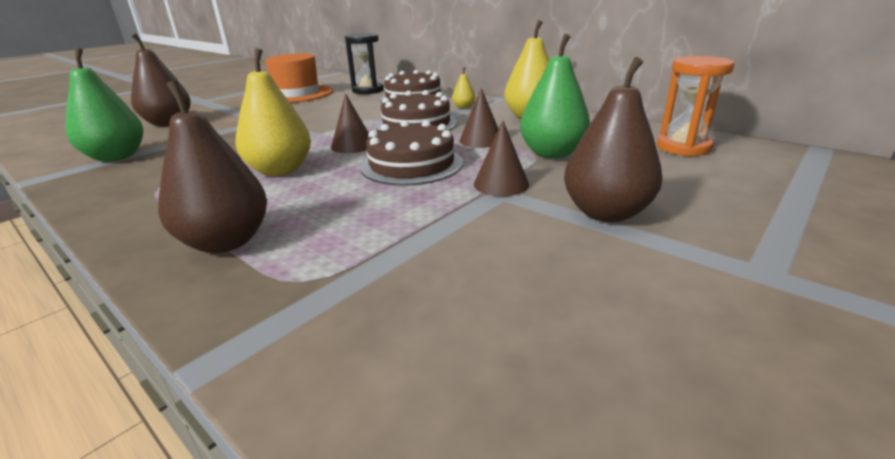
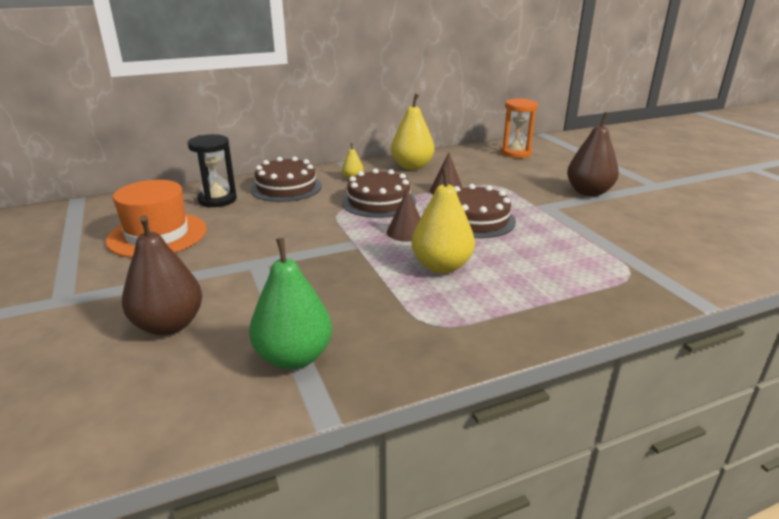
camera: 65 degrees left, 0 degrees up
(226, 242) = (569, 294): brown pear -> none
(501, 184) = (533, 204): brown cone -> none
(552, 153) = (495, 180): green pear -> none

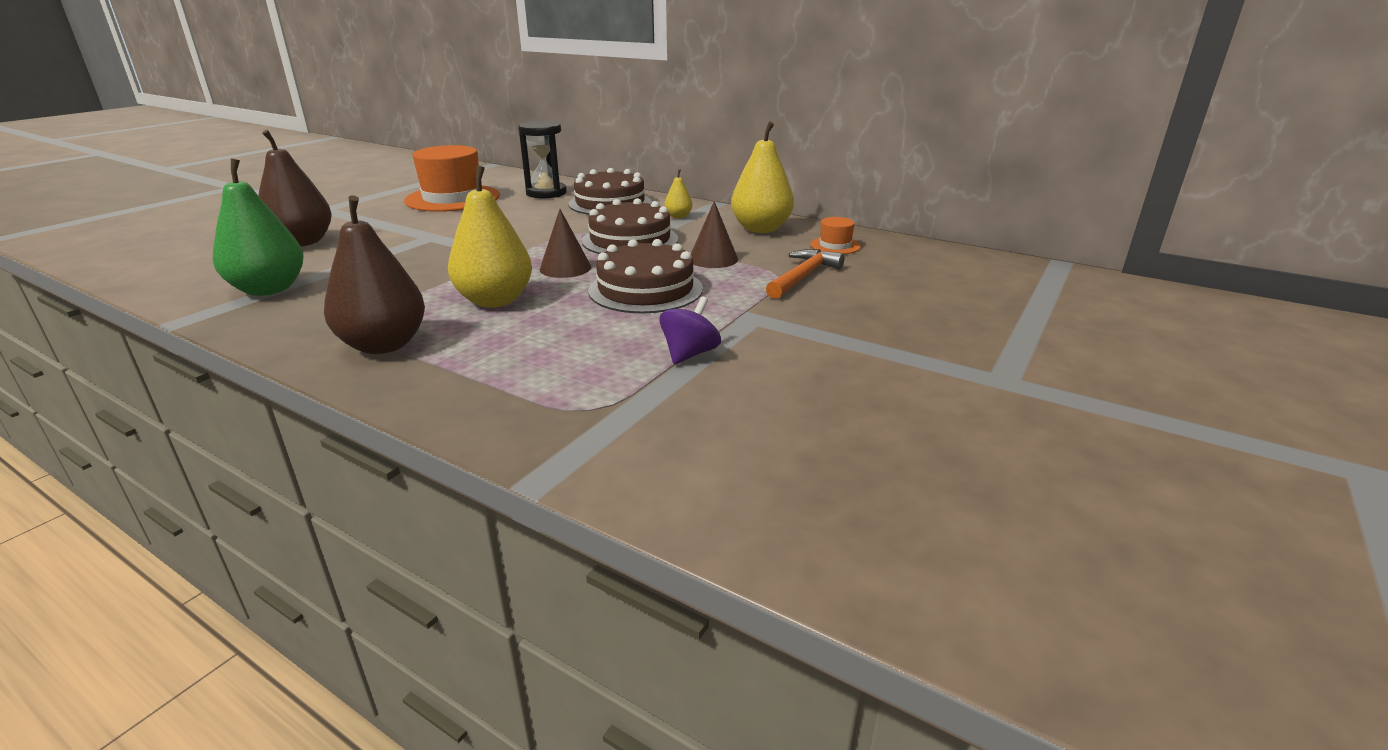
camera: 55 degrees right, 0 degrees up
(465, 161) = (835, 246): none -> orange hat
(501, 180) = (802, 276): none -> orange hammer
(515, 153) = (929, 263): orange hourglass -> none
(580, 233) = (689, 354): none -> purple spinning top
(589, 192) = (861, 334): brown pear -> brown pear (384, 345)

